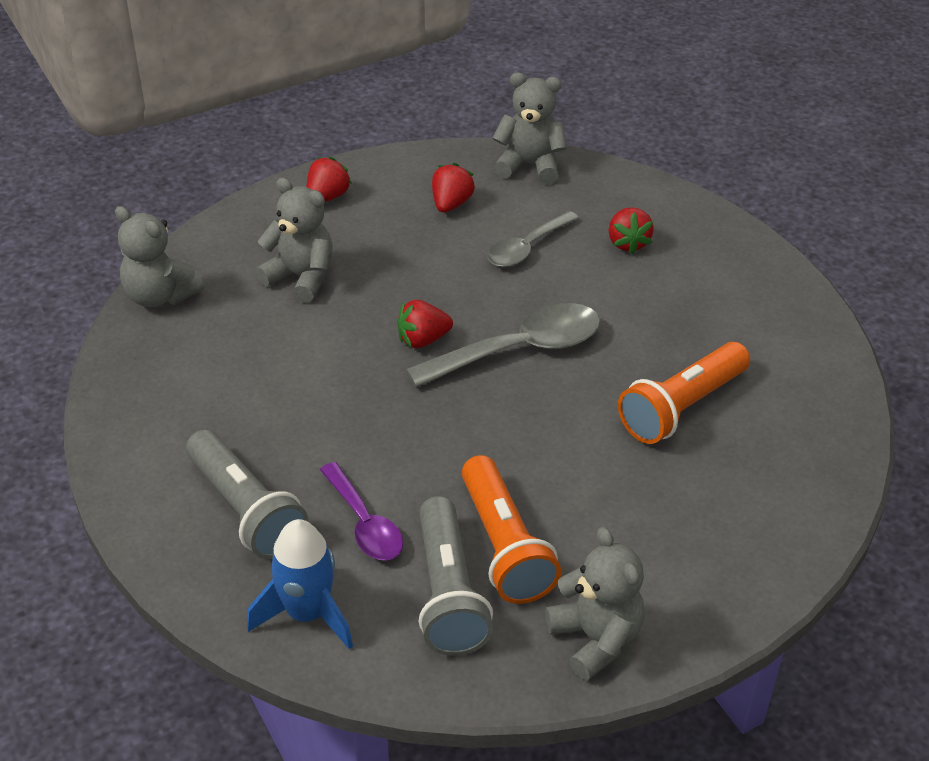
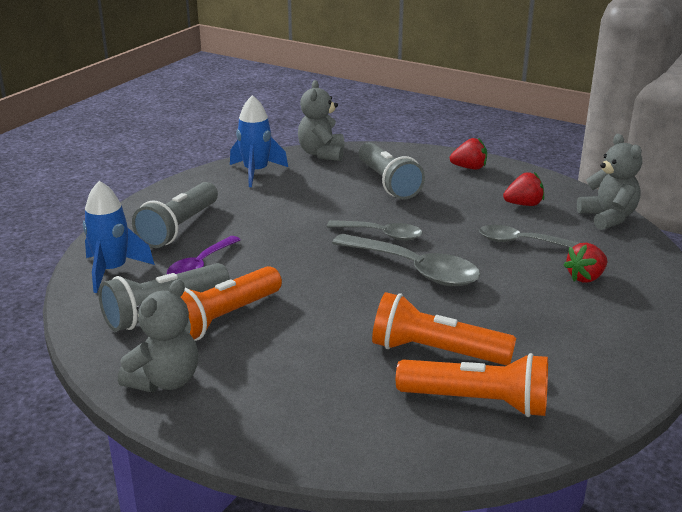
camera: 60 degrees right, 15 degrees down
(152, 378) = (256, 172): none -> blue rocket
(301, 277) = (387, 183): grey teddy bear -> grey flashlight
(422, 339) = (381, 234): red strawberry -> grey spoon
(777, 418) = (477, 402): none -> orange flashlight

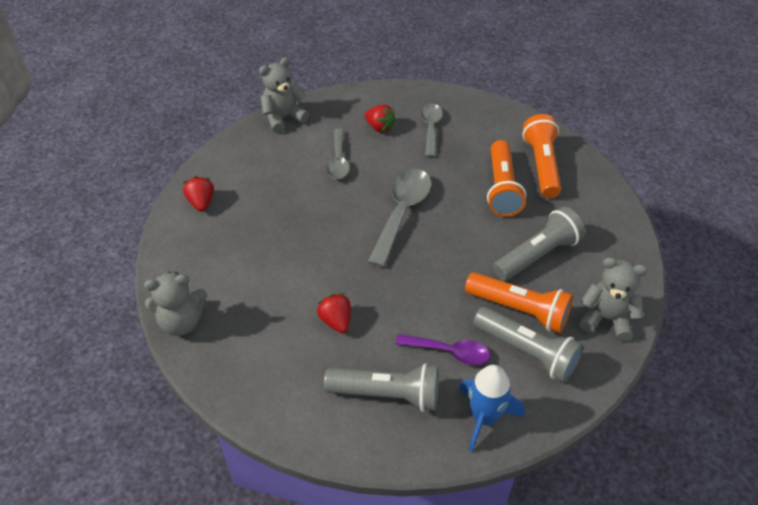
camera: 105 degrees left, 20 degrees up
(256, 172) = (242, 369): blue rocket -> none
(381, 234) = (352, 241): grey spoon -> grey spoon (430, 128)
(387, 183) = (247, 254): grey flashlight -> grey flashlight (537, 255)
(523, 204) = (271, 163): red strawberry -> red strawberry (336, 321)

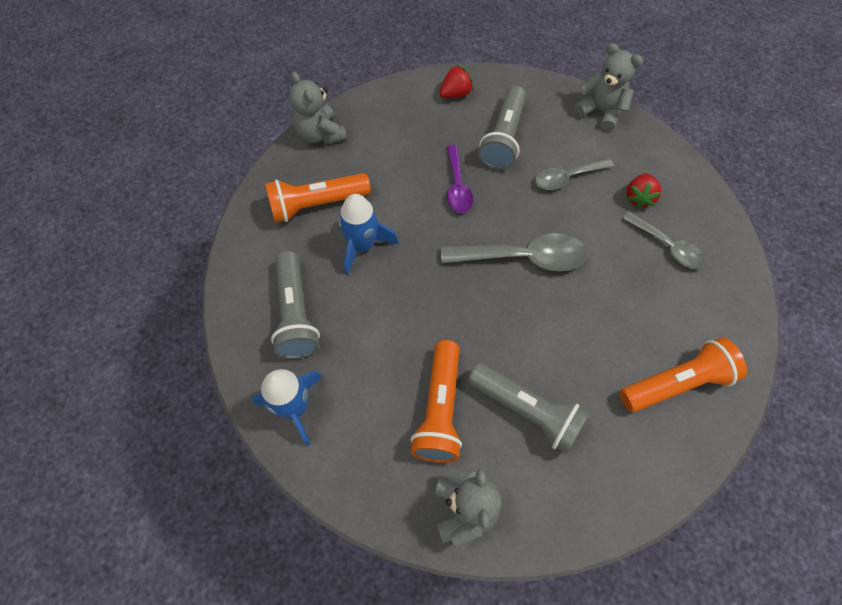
camera: 70 degrees right, 15 degrees up
(336, 321) = (363, 245): red strawberry -> blue rocket
(430, 128) = (667, 246): grey spoon -> grey spoon turned 60 degrees clockwise
(449, 352) = (361, 354): purple spoon -> purple spoon (457, 186)
(502, 188) = (612, 347): orange flashlight -> orange flashlight (317, 204)
(527, 352) = (387, 430): grey flashlight -> grey flashlight (503, 138)

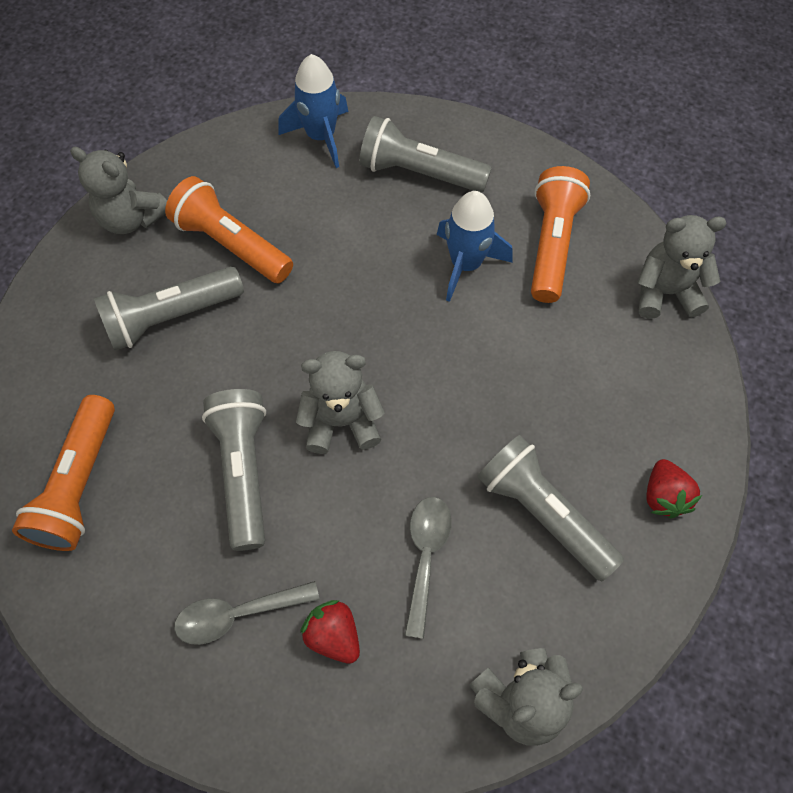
camera: 120 degrees right, 0 degrees up
(457, 186) = (492, 406): purple spoon -> none
(523, 257) = (341, 422): grey spoon -> grey teddy bear
(593, 292) = (244, 471): none -> grey flashlight

